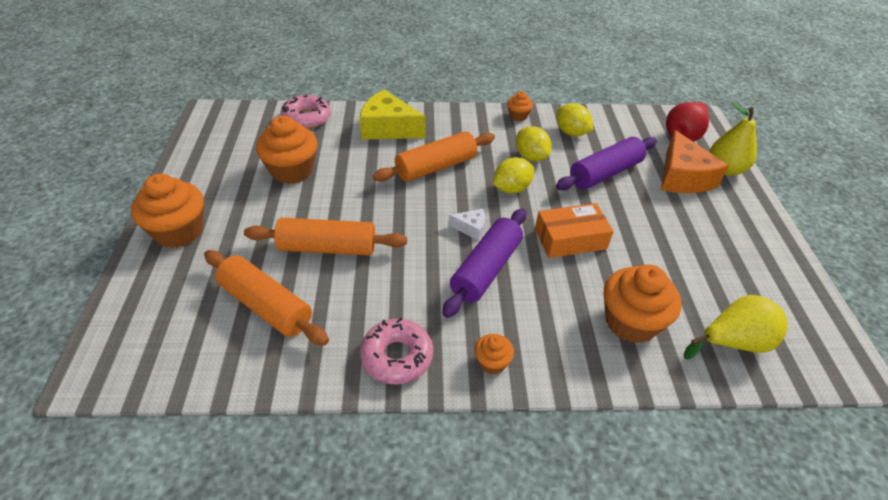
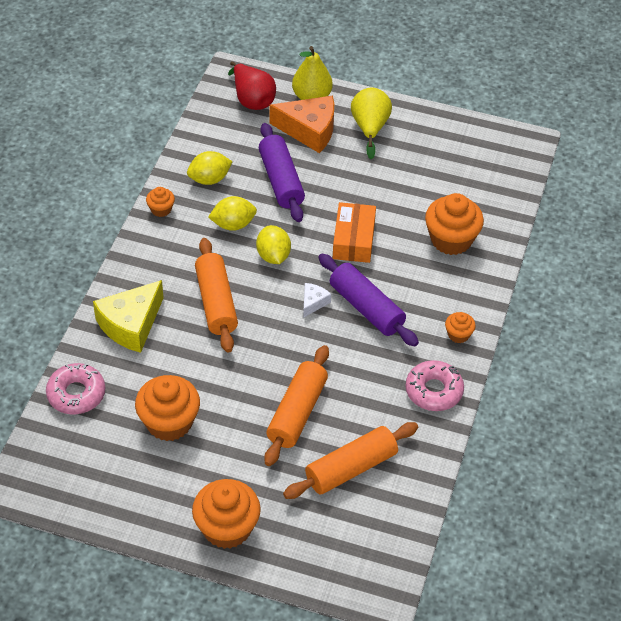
camera: 70 degrees left, 5 degrees up
(733, 342) = (488, 191): yellow pear -> yellow pear (370, 128)

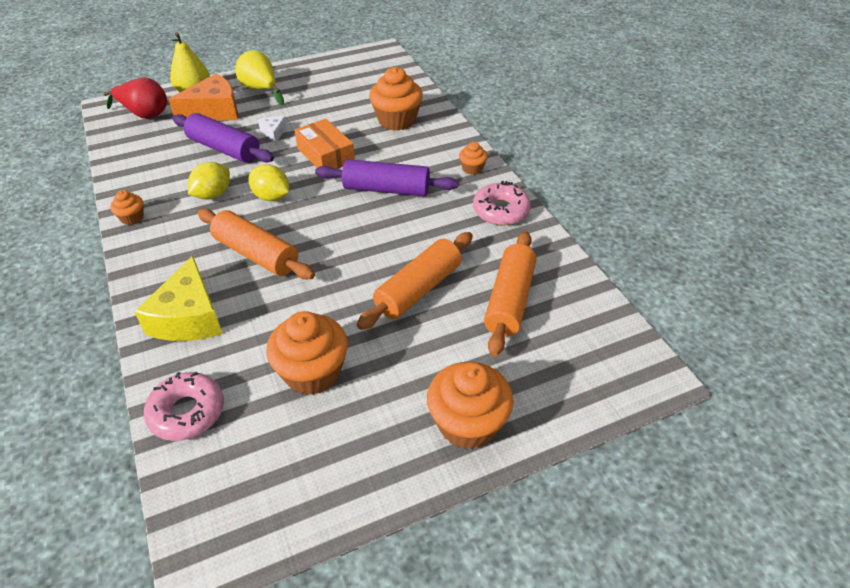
camera: 40 degrees left, 5 degrees down
(209, 179) = (158, 177): yellow lemon -> none
(297, 413) = (418, 289): orange rolling pin -> orange rolling pin turned 60 degrees clockwise
(313, 302) = (341, 208): white cheese -> white cheese (274, 133)

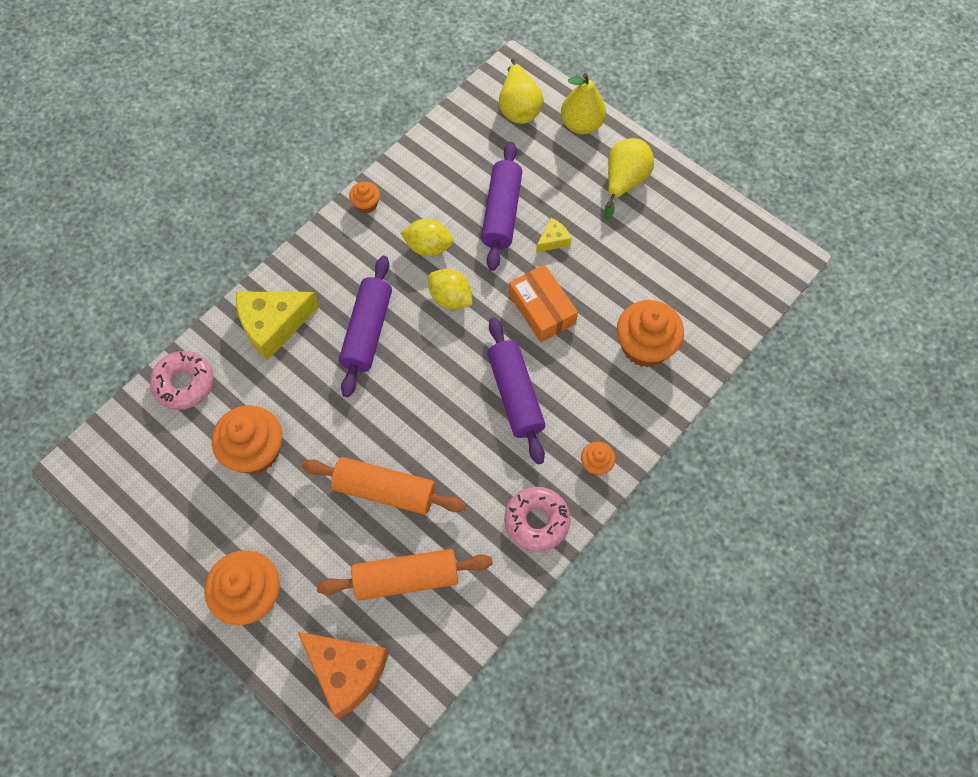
camera: 65 degrees right, 20 degrees up
(144, 114) = (519, 108): red pear -> yellow pear
(214, 111) = (560, 163): orange cheese -> orange cheese (346, 672)
(256, 254) = (368, 331): orange rolling pin -> purple rolling pin
(271, 197) = (450, 298): yellow lemon -> yellow lemon turned 60 degrees counterclockwise
(274, 133) = (553, 240): white cheese -> yellow cheese
(325, 155) = (542, 309): orange box -> orange box turned 60 degrees counterclockwise

